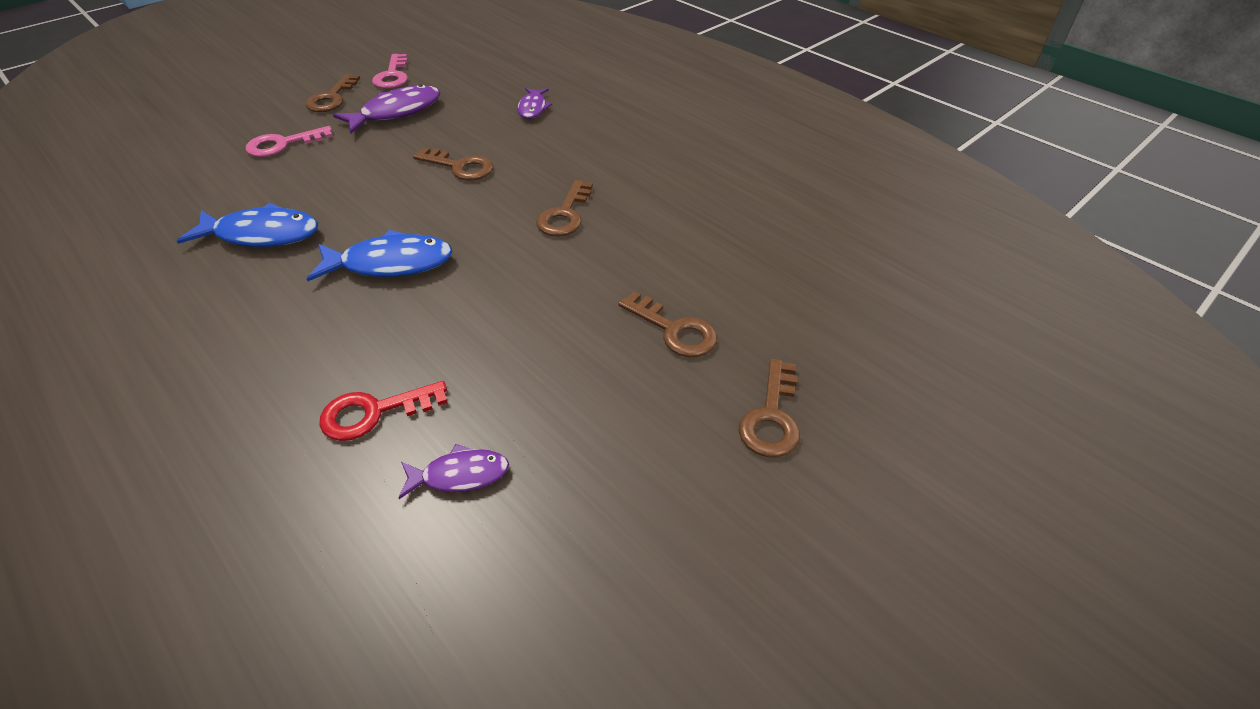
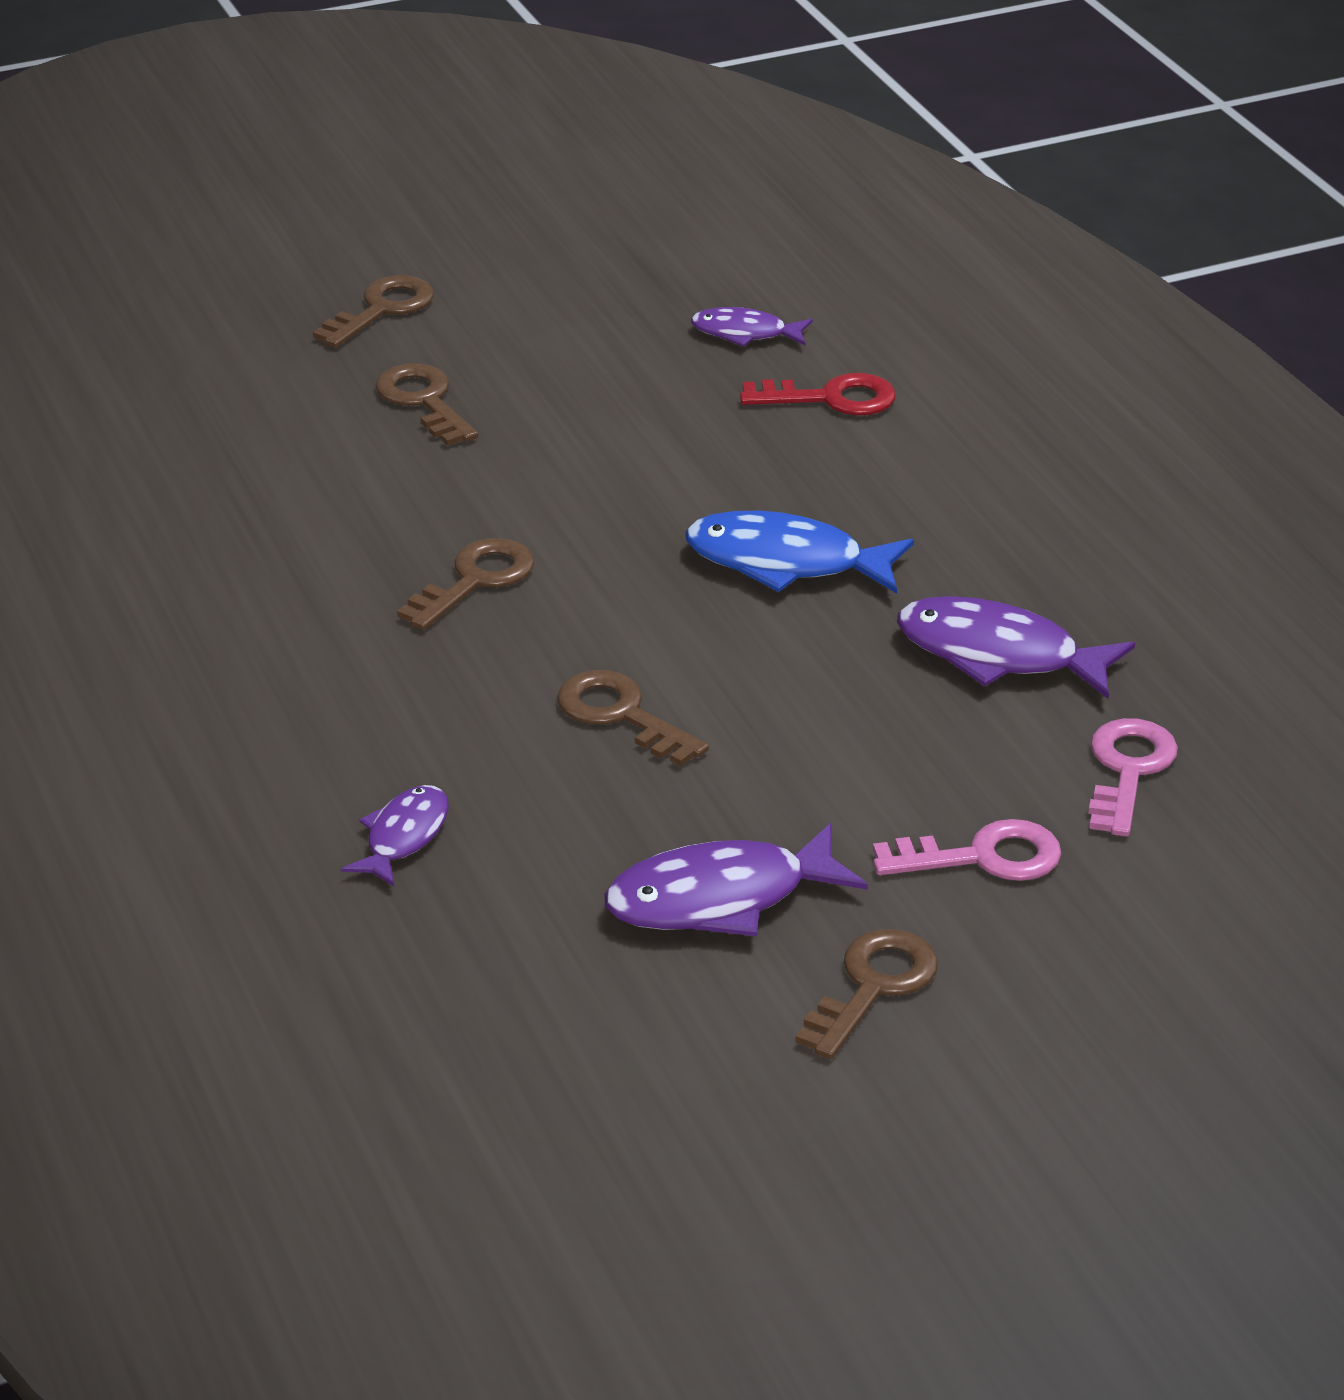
camera: 160 degrees left, 10 degrees down
(262, 234) = (999, 655): blue fish -> purple fish
(392, 76) = (707, 1039): pink key -> pink key (1128, 770)

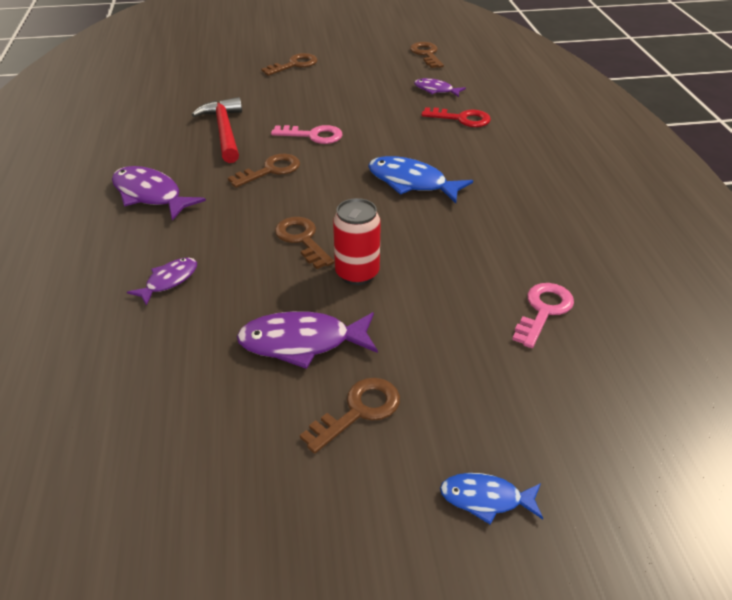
camera: 15 degrees right, 5 degrees up
(318, 505) = (224, 131): none -> red hammer
(424, 401) = (291, 98): brown key -> brown key (426, 54)
(761, 762) = (357, 273): none -> red can
(983, 857) = (449, 345): pink key -> pink key (313, 136)
(999, 655) = (496, 240): purple fish -> purple fish (150, 195)
(1127, 1068) = (486, 499): none -> blue fish

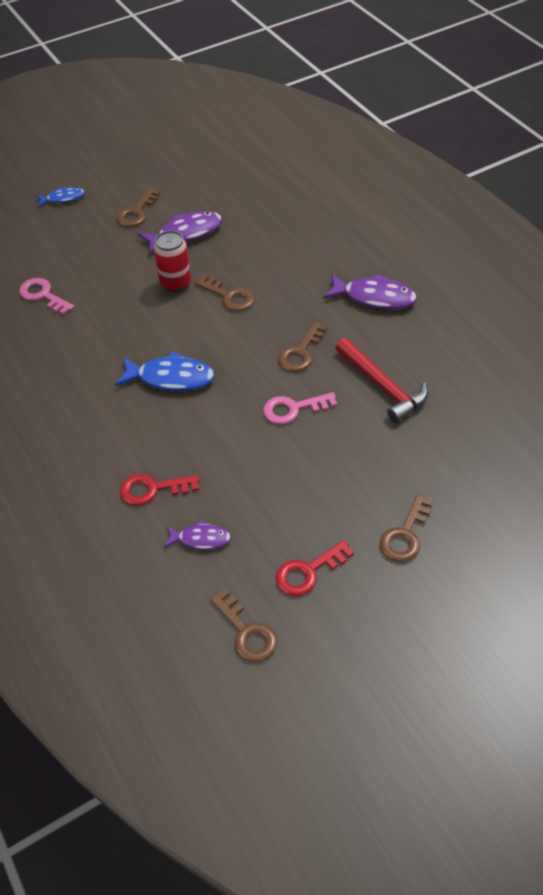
camera: 160 degrees right, 10 degrees up
(169, 281) = (295, 242): purple fish -> none
(371, 65) = (308, 572): none -> red key
(544, 310) = (43, 295): pink key -> pink key turned 120 degrees clockwise

